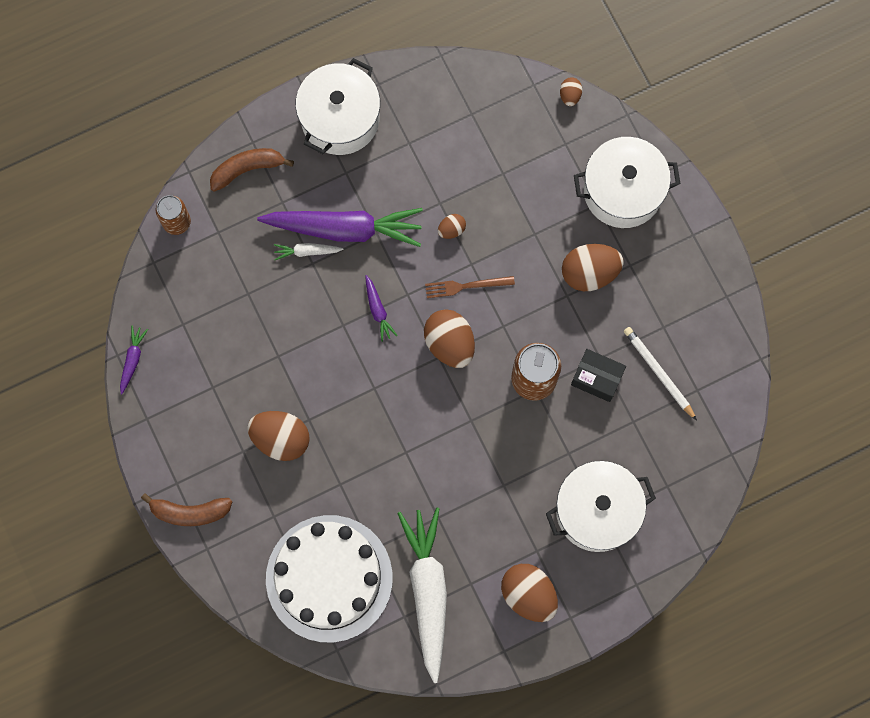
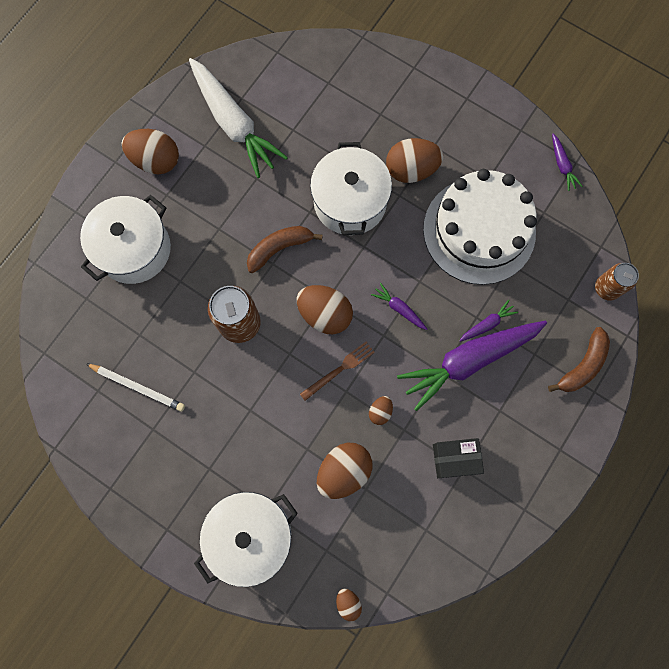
camera: 150 degrees right, 0 degrees up
(190, 512) = (443, 84): brown banana -> brown banana (279, 248)
(306, 252) = (487, 324): white carrot -> purple carrot
(329, 578) = (312, 94): white cake -> white cake (479, 230)
(340, 119) = (536, 456): white pot -> white pot (350, 202)
(589, 273) = (241, 441): brown egg -> brown egg (343, 471)
(597, 378) = (188, 354): black box -> black box (455, 459)

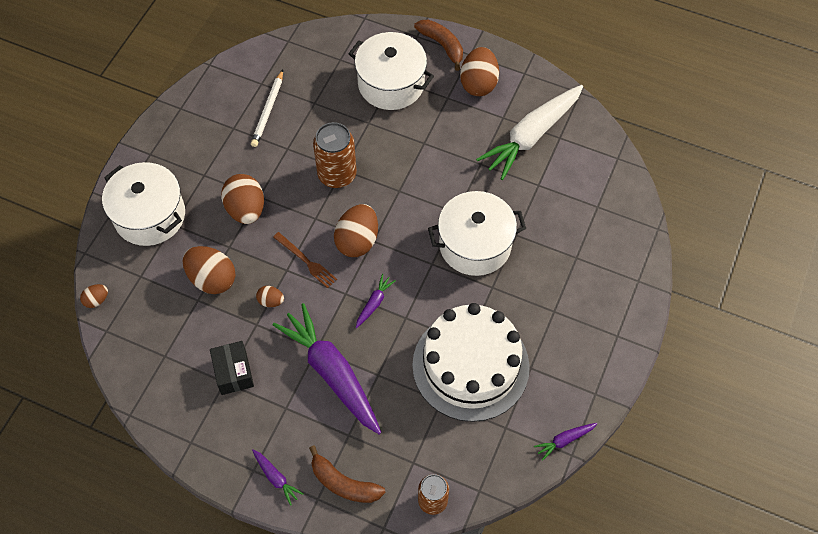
camera: 80 degrees right, 15 degrees down
(279, 248) = (414, 193): brown banana -> brown banana (442, 45)
(411, 170) = (522, 294): brown egg -> brown egg (246, 209)
(487, 324) = (372, 385): purple carrot -> purple carrot (276, 478)

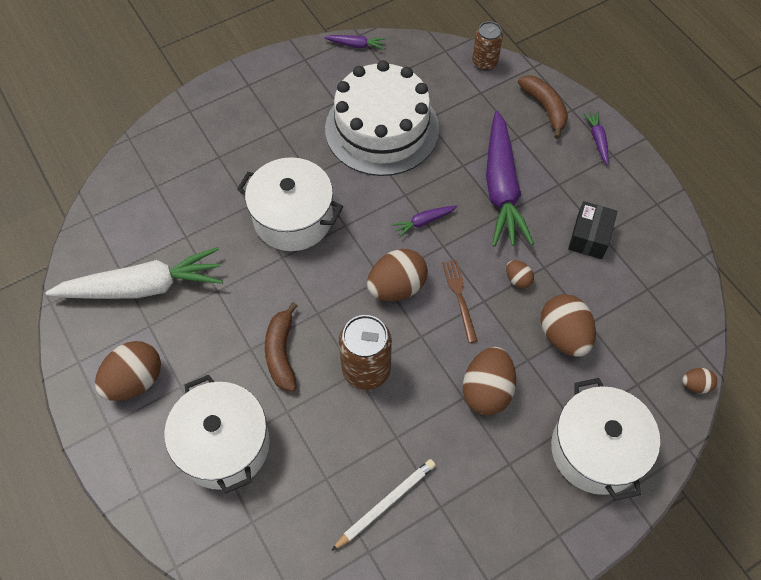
camera: 145 degrees left, 0 degrees up
(442, 45) = (125, 459): brown banana -> brown banana (281, 353)

